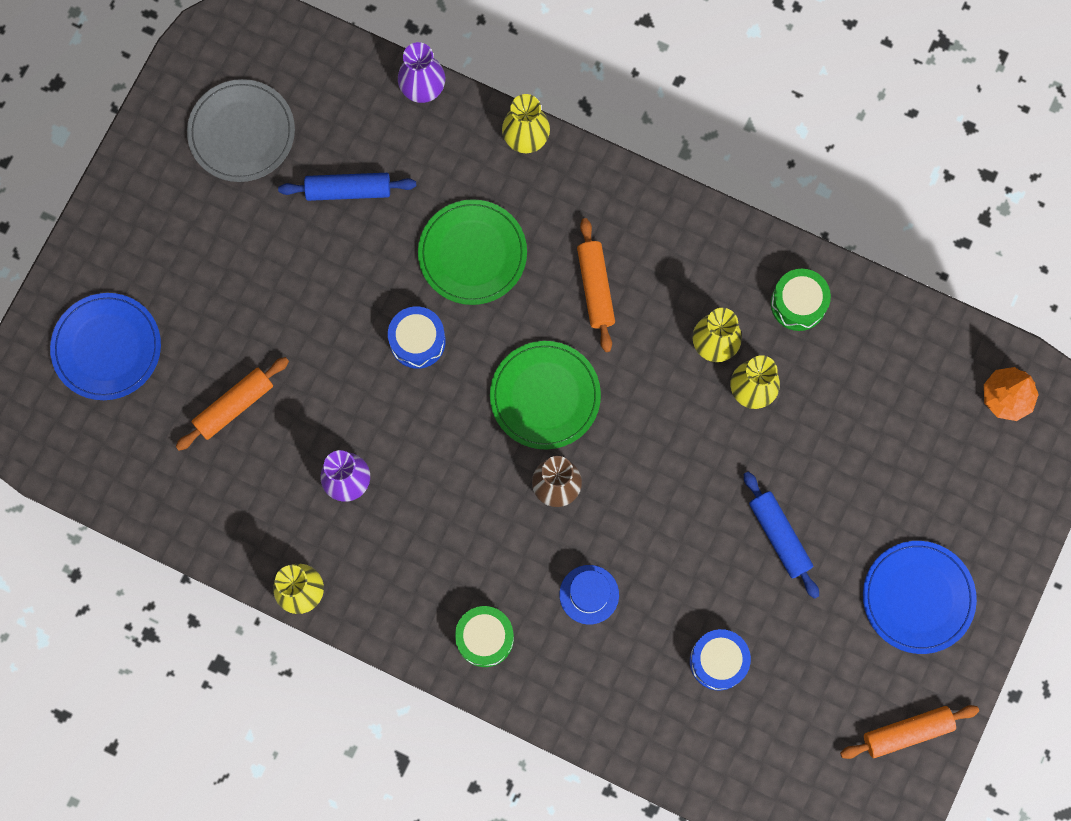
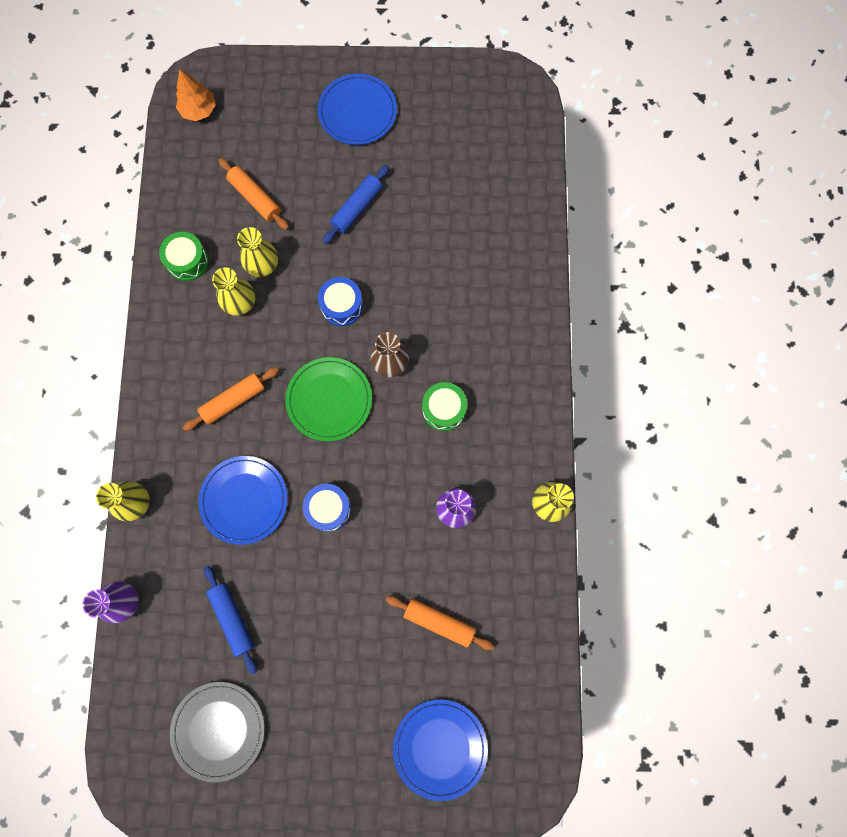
camera: 115 degrees left, 0 degrees up
(472, 253) = (244, 500): green plate -> blue plate
(485, 638) = (517, 363): green drum -> green drum (444, 409)
(589, 594) = (454, 309): blue hat -> none
(718, 661) = (457, 211): blue drum -> blue drum (342, 306)
(907, 732) = (446, 86): orange rolling pin -> orange rolling pin (255, 198)

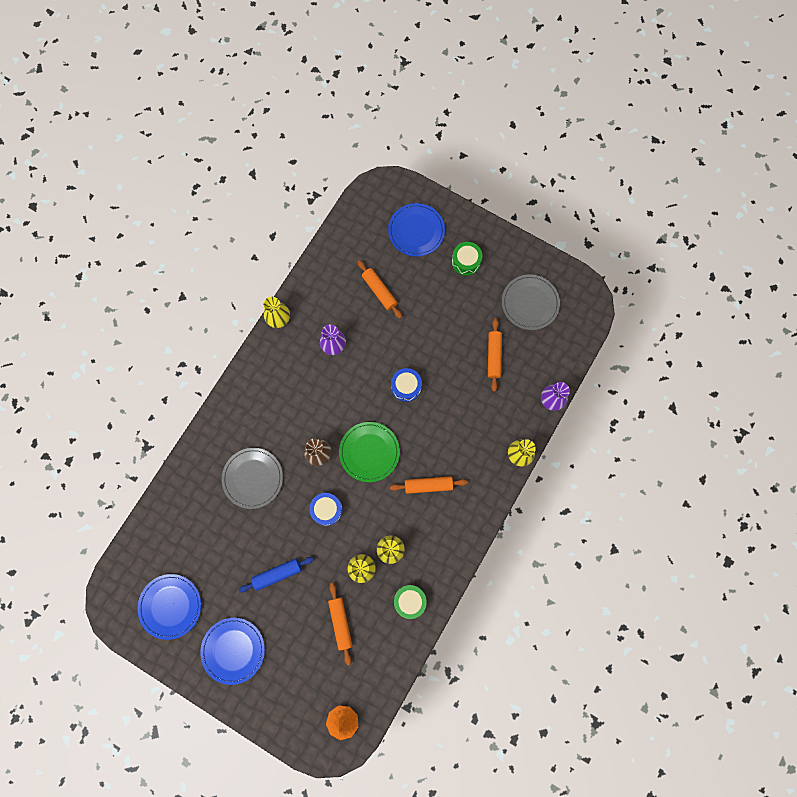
camera: 150 degrees left, 0 degrees up
(232, 618) = (494, 356): blue rolling pin -> orange rolling pin
(244, 500) = (453, 419): blue plate -> blue plate (170, 606)
(444, 409) = (304, 407): green drum -> green drum (466, 262)
(451, 292) = (253, 478): none -> grey plate

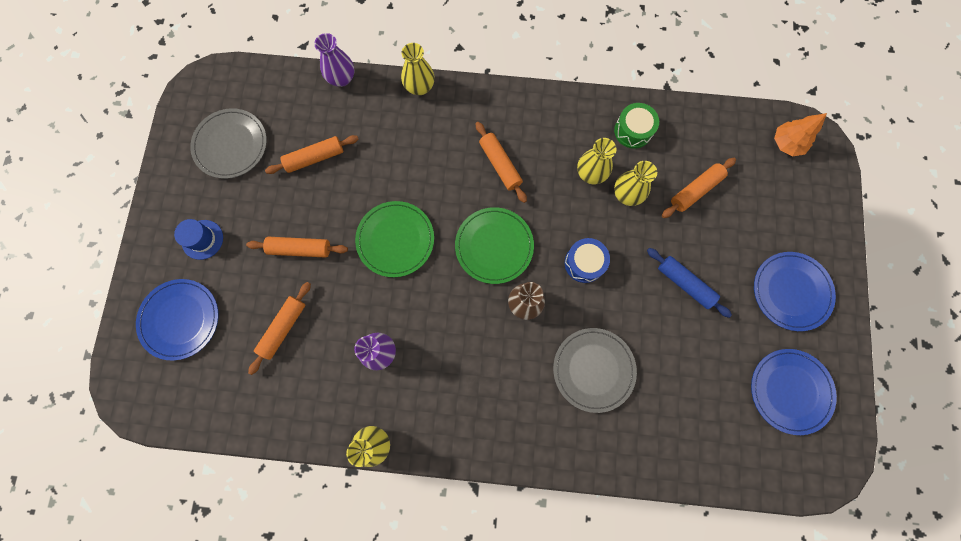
camera: 115 degrees left, 0 degrees up
(406, 386) = (395, 240): blue drum -> green plate
(429, 321) = (300, 249): none -> orange rolling pin
(466, 262) = (202, 239): green drum -> blue hat

